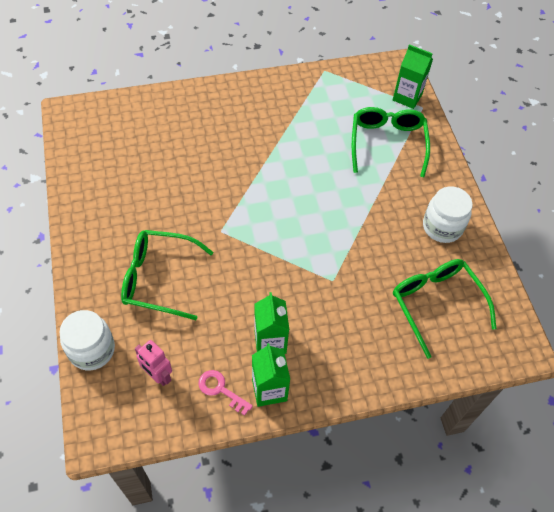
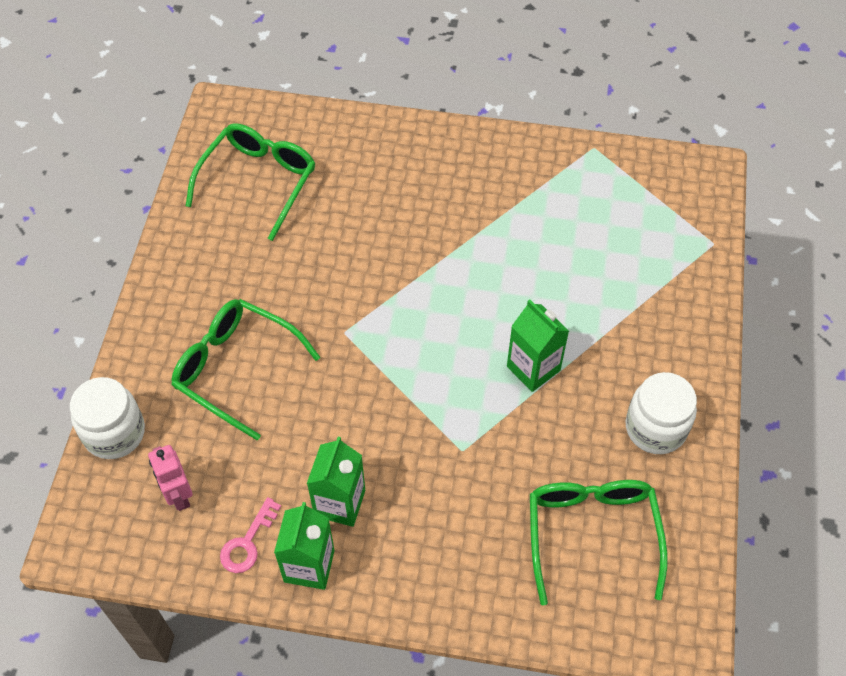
camera: 25 degrees right, 0 degrees up
(220, 390) = (247, 542): pink key -> pink key turned 120 degrees counterclockwise
(387, 143) = (634, 281): green glasses -> green glasses (258, 181)
(407, 97) = (697, 222): green carton -> green carton (533, 368)

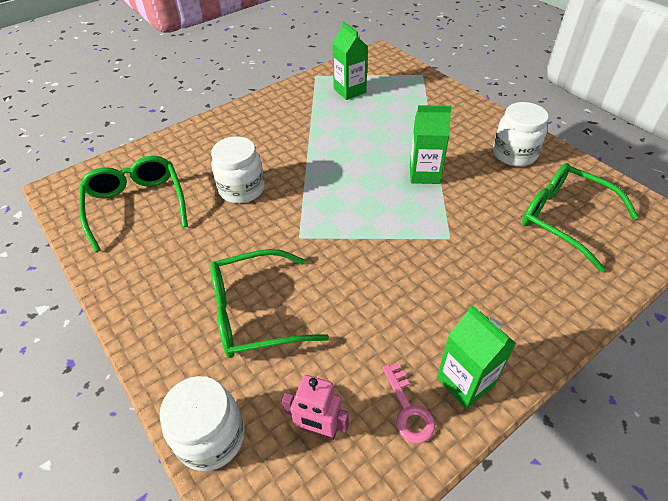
camera: 45 degrees left, 10 degrees down
(340, 503) = (428, 326): green carton -> green carton (349, 91)
(355, 239) = (242, 189): none -> white jar

